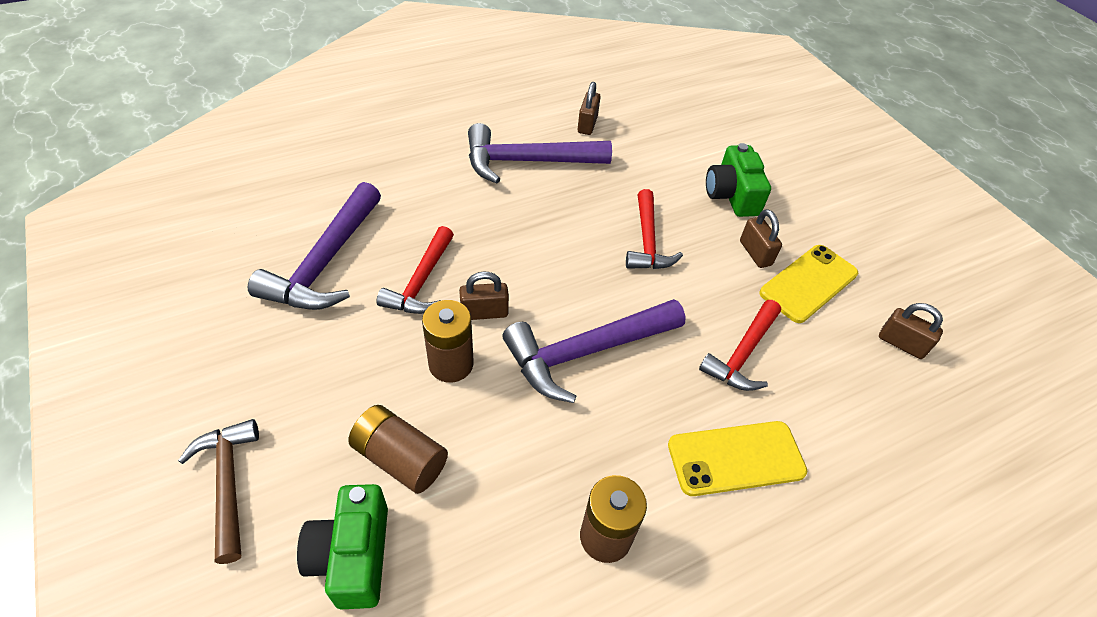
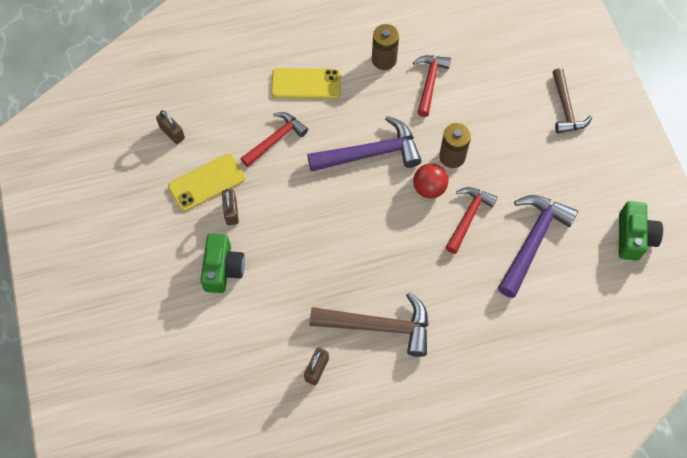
camera: 165 degrees left, 15 degrees up
(352, 556) = (502, 69): green camera -> green camera (633, 237)
(400, 458) = (481, 108): brown battery -> none
(484, 312) = (429, 188): brown padlock -> red ball
(527, 162) = (379, 326): purple hammer -> brown hammer
(647, 241) = (305, 232): red hammer -> red hammer (429, 82)

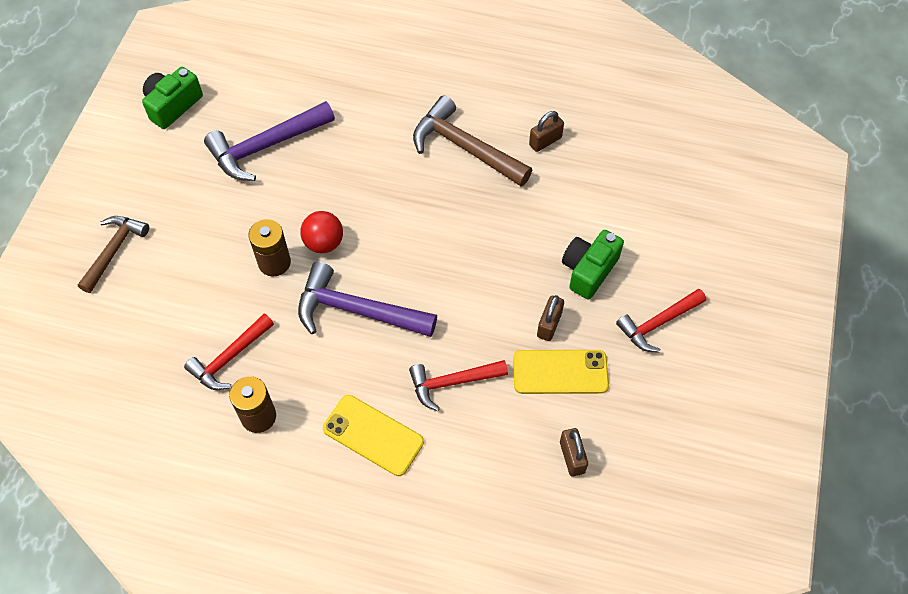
camera: 150 degrees left, 5 degrees down
(468, 217) = (307, 197): red hammer -> red hammer (658, 323)

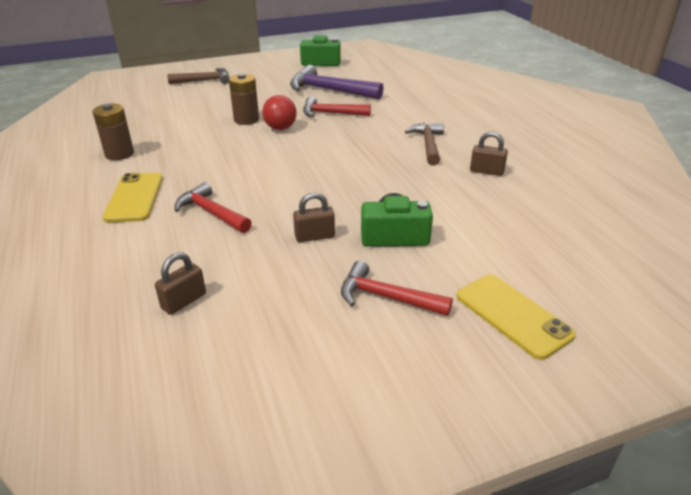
camera: 55 degrees right, 25 degrees down
(229, 358) = (158, 131): red hammer -> red hammer (331, 113)
(357, 310) = (238, 156): purple hammer -> none
(465, 147) = (428, 144): brown hammer -> brown hammer, size x0.66
(560, 372) = (271, 260): yellow phone -> yellow phone (513, 315)

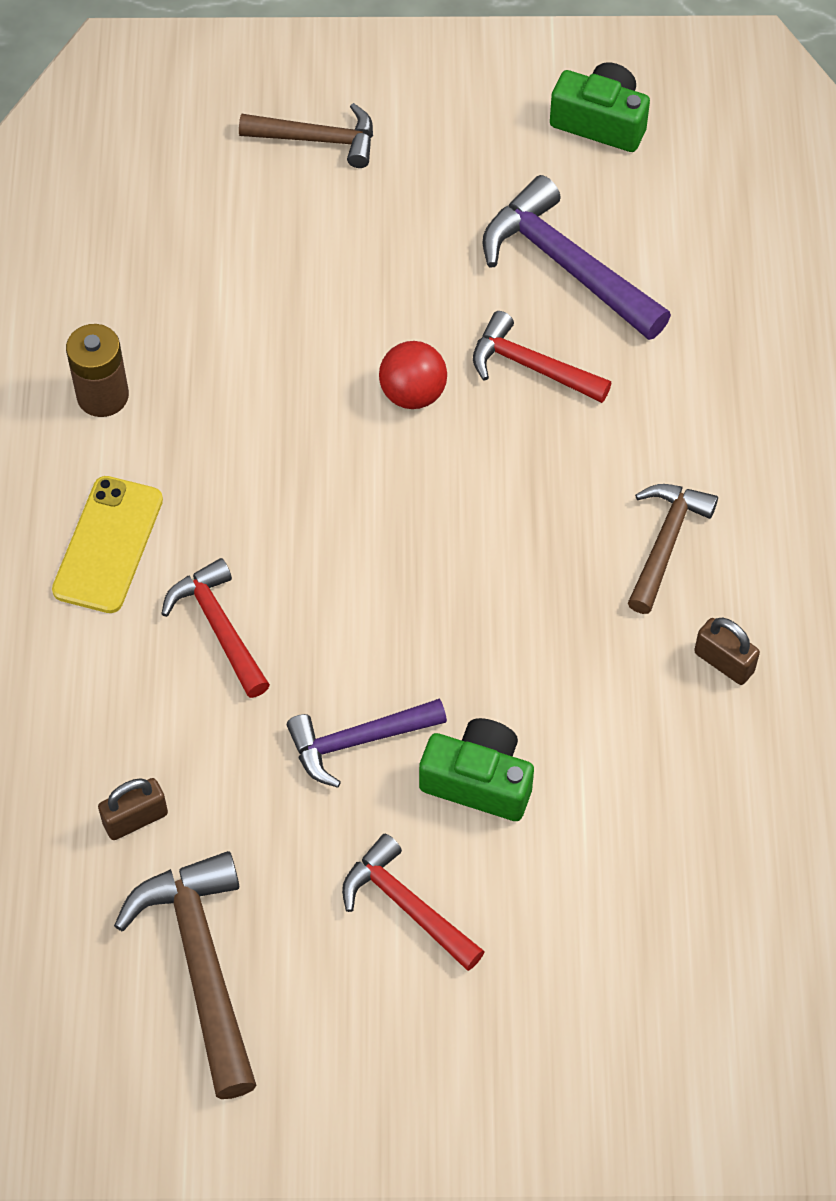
camera: 20 degrees right, 25 degrees up
(246, 120) = (358, 340): brown battery -> none
(259, 365) = (201, 964): none -> brown hammer
(314, 236) = (357, 741): brown padlock -> purple hammer
(513, 315) = (558, 998): yellow phone -> none

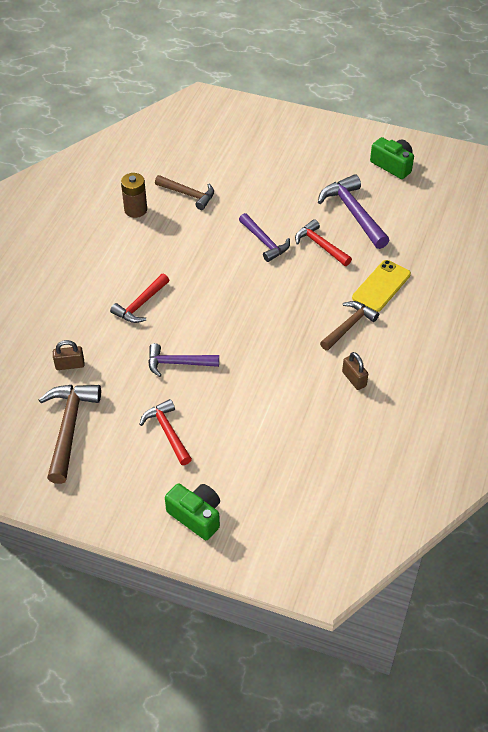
camera: 20 degrees right, 10 degrees down
(108, 545) = (110, 263): yellow phone -> yellow phone (381, 286)
(219, 627) = (140, 304): red hammer -> red hammer turned 135 degrees counterclockwise
(318, 139) = (269, 143): brown hammer -> brown hammer (188, 194)
(413, 393) = (264, 242): red ball -> purple hammer
(478, 781) = (222, 393): green camera -> green camera (196, 516)

